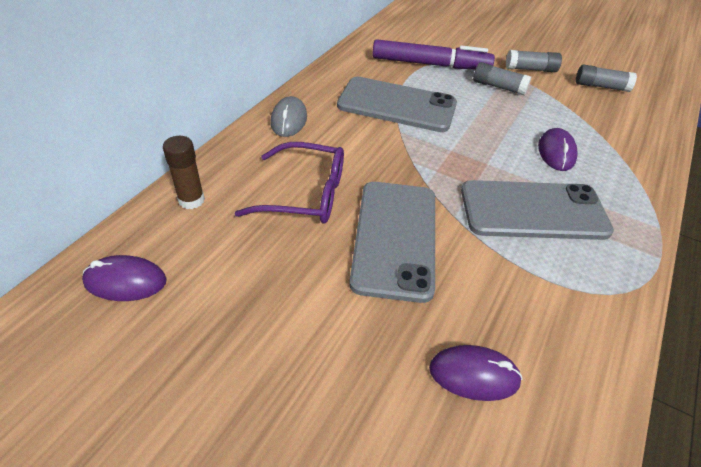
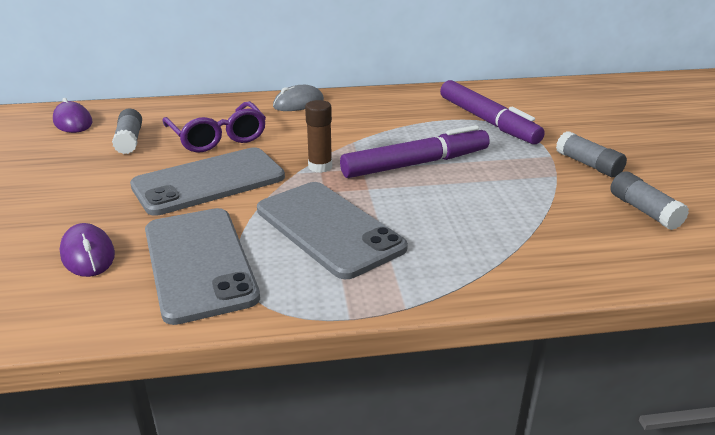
camera: 55 degrees right, 15 degrees down
(191, 200) = (165, 110): brown glue stick -> brown glue stick (320, 167)
(397, 105) = (390, 129): grey phone -> grey phone (198, 263)
(467, 125) = (415, 164): none -> purple marker
(498, 87) = (514, 159): grey glue stick -> grey glue stick (129, 140)
(556, 152) = (448, 216): purple mouse -> none

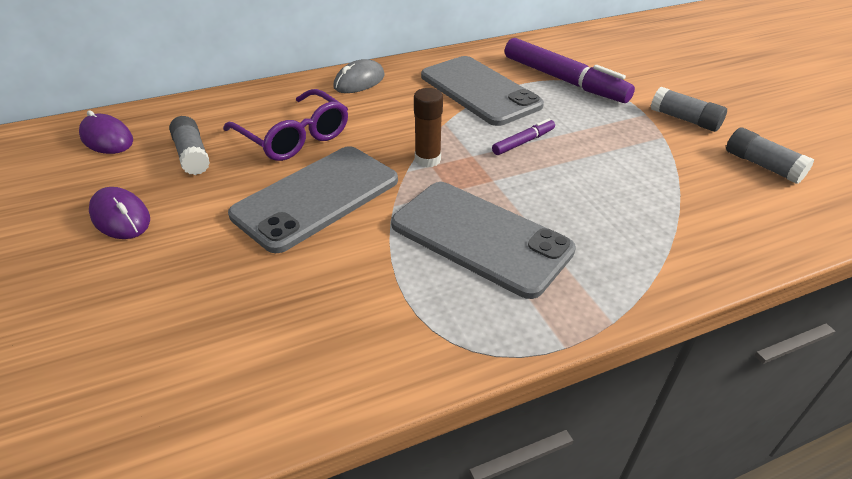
camera: 15 degrees left, 10 degrees up
(88, 255) = (229, 321): purple mouse -> purple mouse (120, 217)
(198, 263) = (365, 308): grey phone -> grey phone (479, 91)
(415, 164) = (523, 142): purple marker -> purple marker, size x0.47

